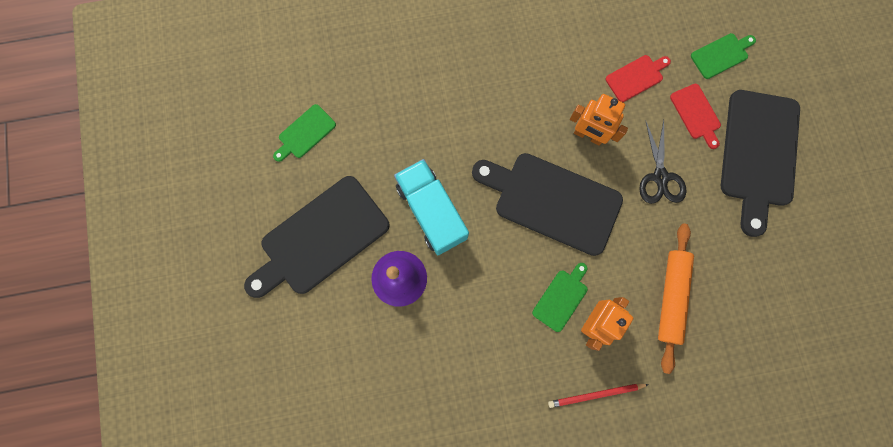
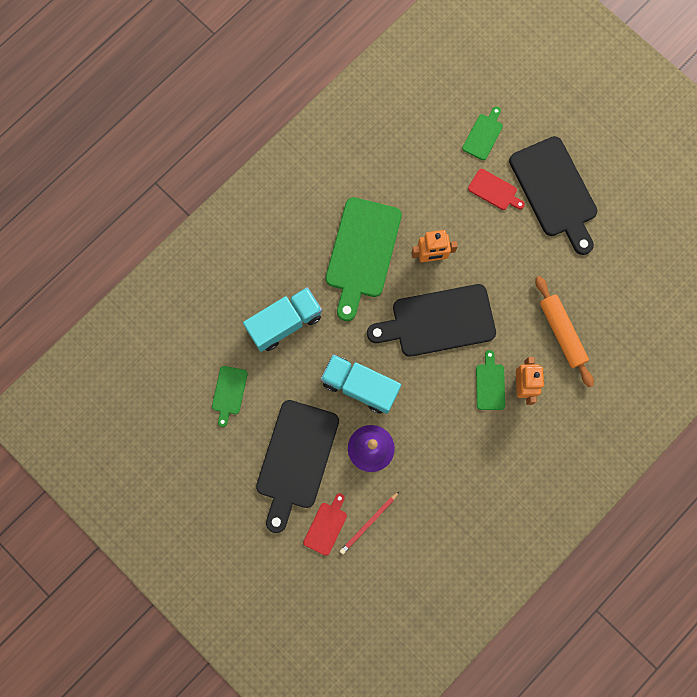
camera: 35 degrees left, 0 degrees up
(403, 104) = (285, 323): none -> turquoise truck
(524, 88) = (362, 252): none -> green cutting board
(595, 394) = (556, 433): red pencil -> red pencil (369, 523)
(636, 77) = (435, 191): red cutting board -> red cutting board (326, 526)
(660, 177) = (500, 253): black scissors -> none

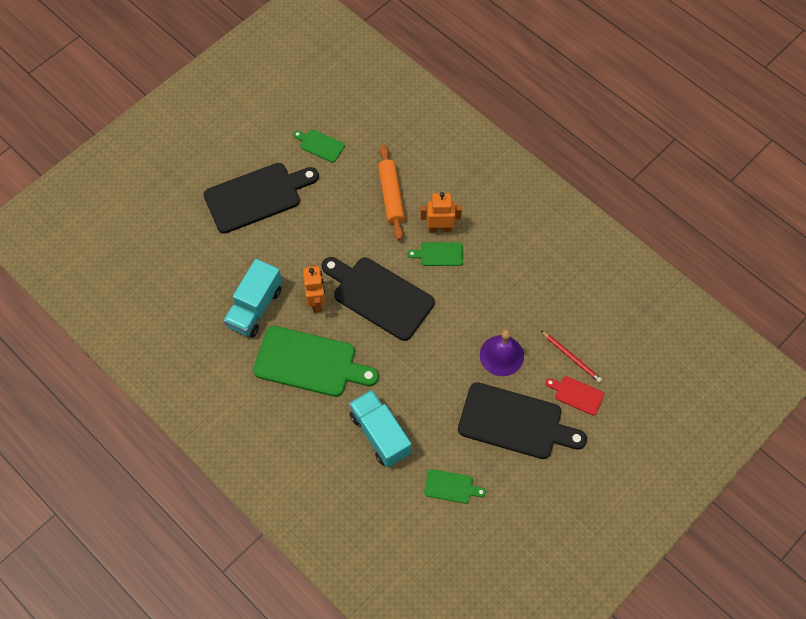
camera: 90 degrees left, 15 degrees down
(360, 386) = (443, 365): turquoise truck -> turquoise truck (255, 308)
(438, 321) = (379, 296): black cutting board -> black cutting board turned 135 degrees clockwise
(483, 135) = (196, 254): green cutting board -> green cutting board (320, 145)
(494, 190) = (253, 246): red cutting board -> none
(561, 333) = (391, 196): orange rolling pin -> orange rolling pin turned 75 degrees counterclockwise

